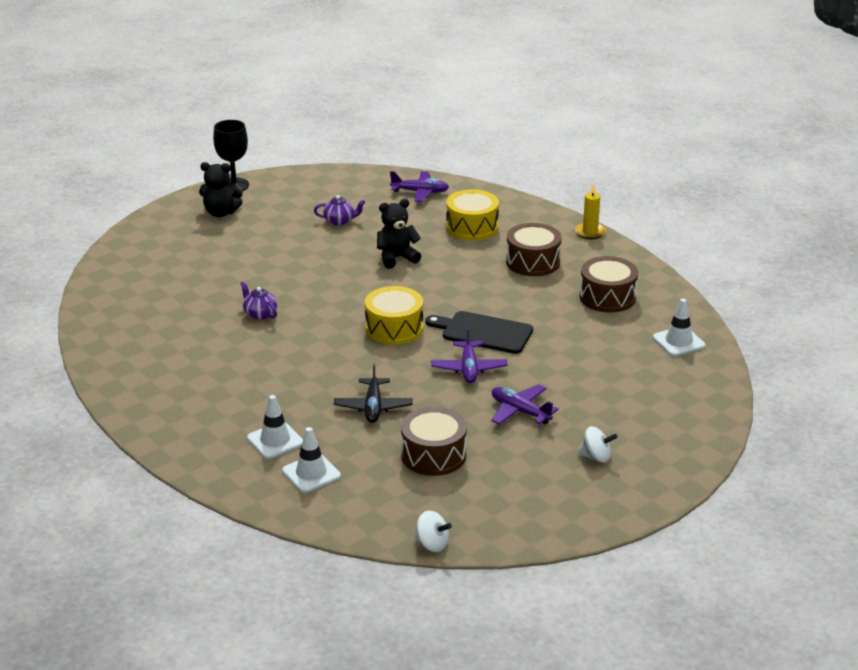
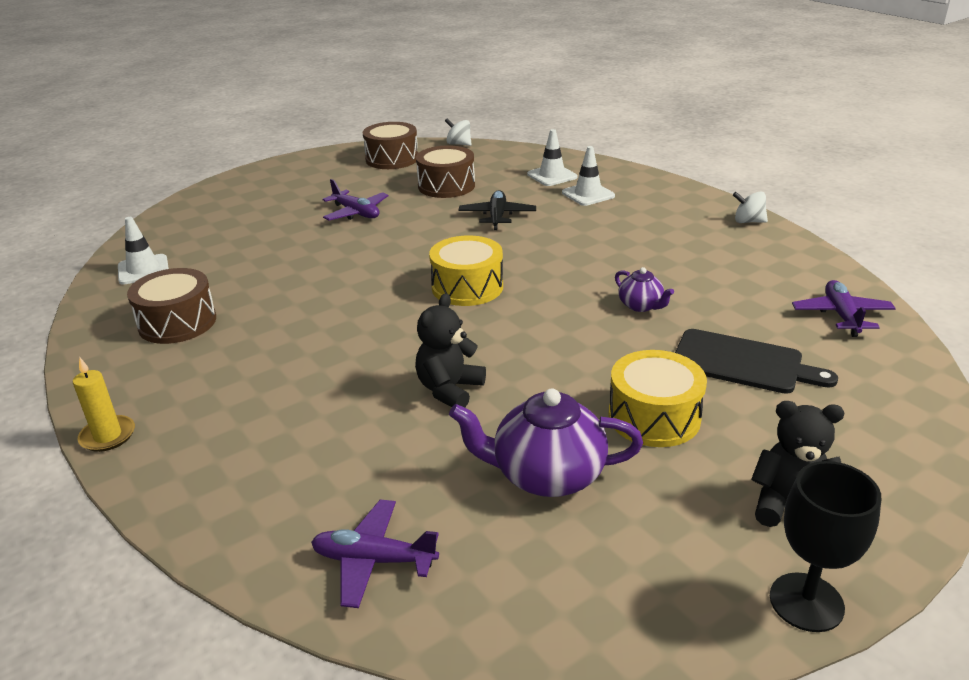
camera: 175 degrees left, 0 degrees up
(340, 221) = (546, 475): purple teapot -> purple teapot, size x1.88
(397, 258) = (449, 390): black teddy bear -> black teddy bear turned 135 degrees clockwise
(469, 369) = (392, 246): purple plane -> purple plane (841, 315)
(472, 227) = (304, 453): yellow drum -> yellow drum (654, 417)
(483, 332) = (360, 282): black cutting board -> black cutting board (743, 363)
(533, 262) = (241, 378): brown drum -> brown drum (392, 159)
(596, 457) = (308, 185): white spinning top -> white spinning top (748, 221)

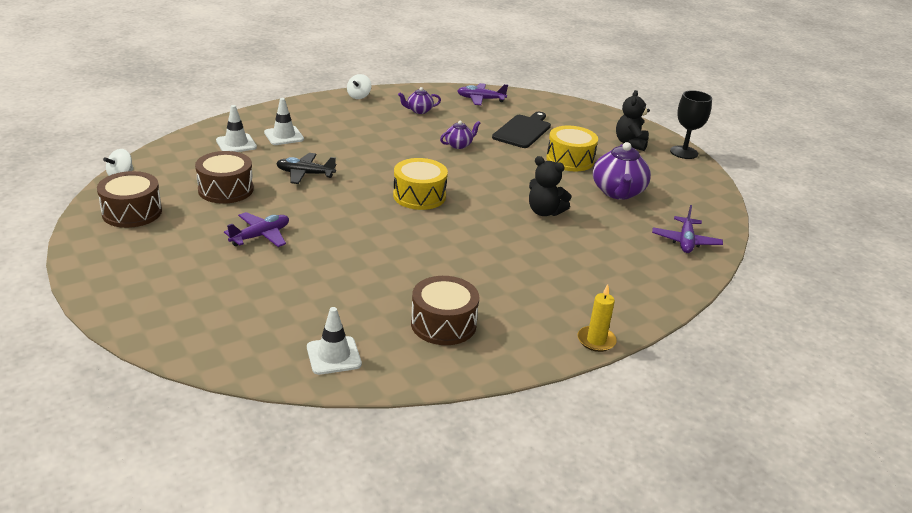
camera: 90 degrees left, 0 degrees up
(739, 266) = (419, 111): none -> purple teapot

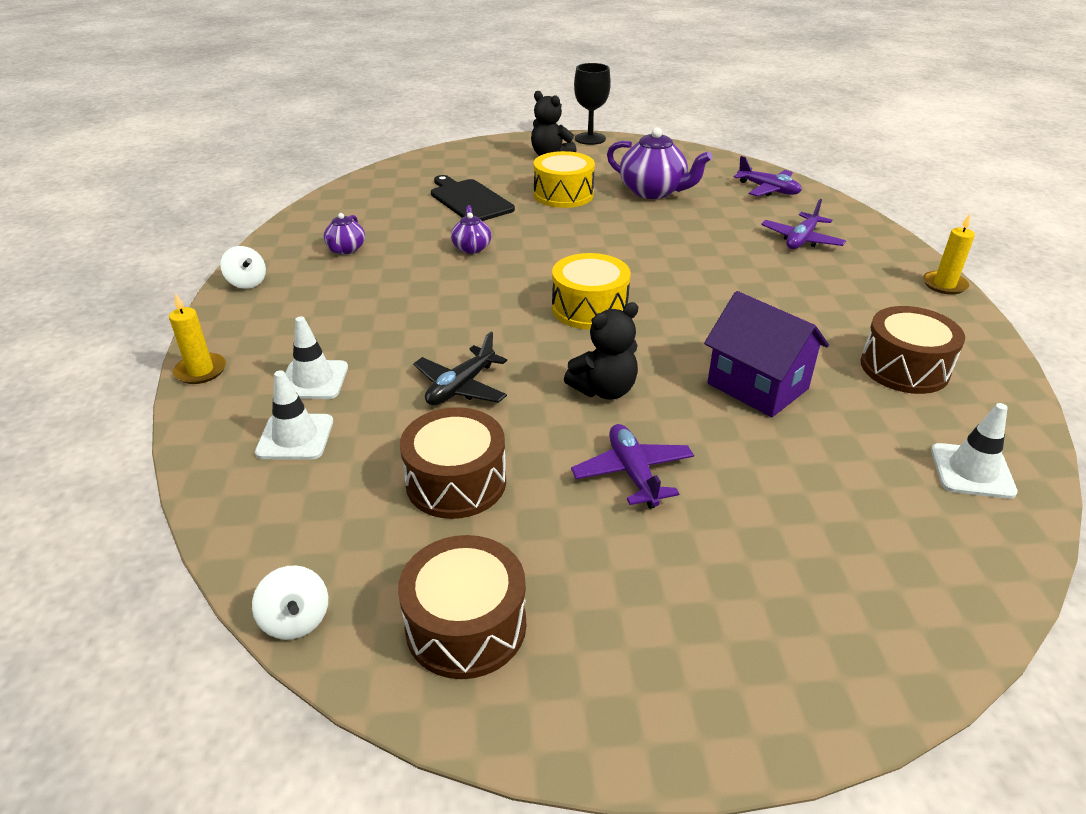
camera: 60 degrees left, 5 degrees up
(272, 109) = (201, 371): none -> yellow candle
(375, 266) = (757, 386): none -> purple house
(480, 99) = (358, 202): purple plane -> purple plane (801, 240)
(544, 212) = (674, 241): black teddy bear -> black teddy bear (604, 390)

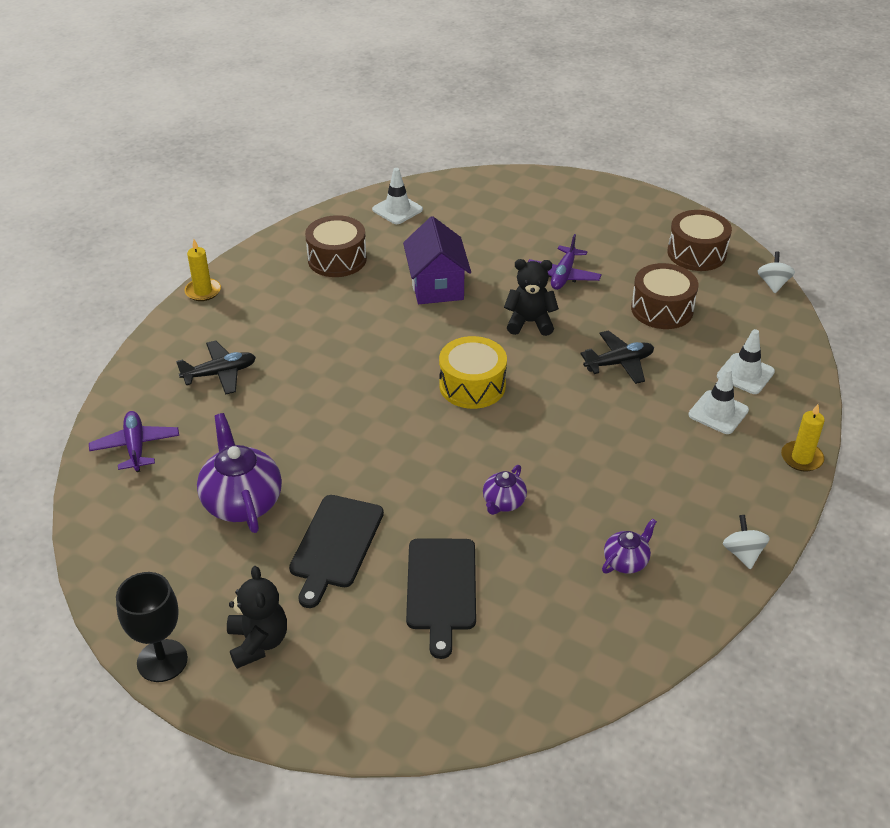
camera: 145 degrees left, 5 degrees up
(563, 195) = (335, 545): yellow drum -> black cutting board
(801, 240) = (220, 373): purple plane -> black plane

